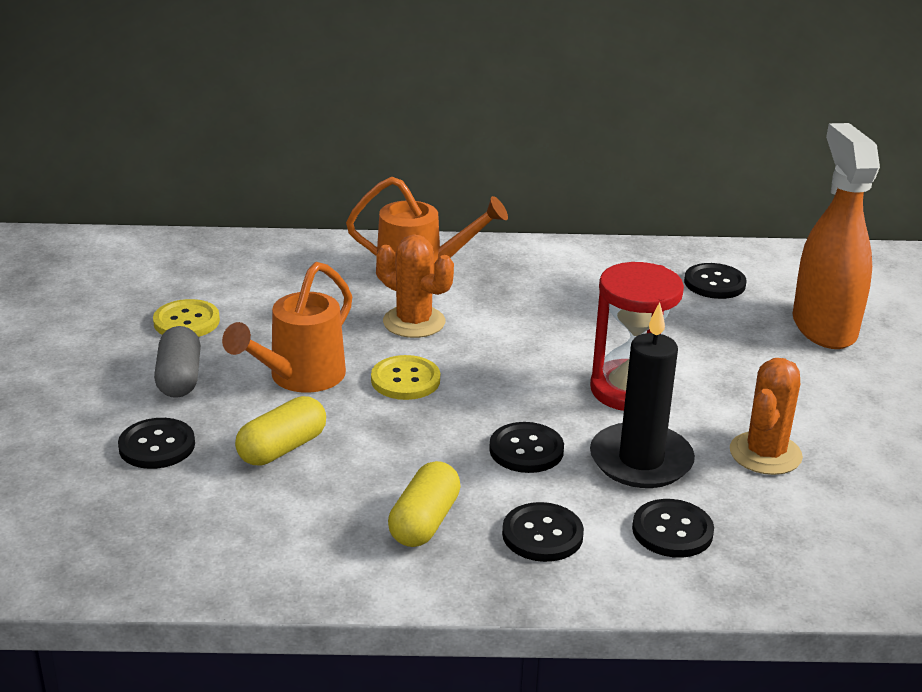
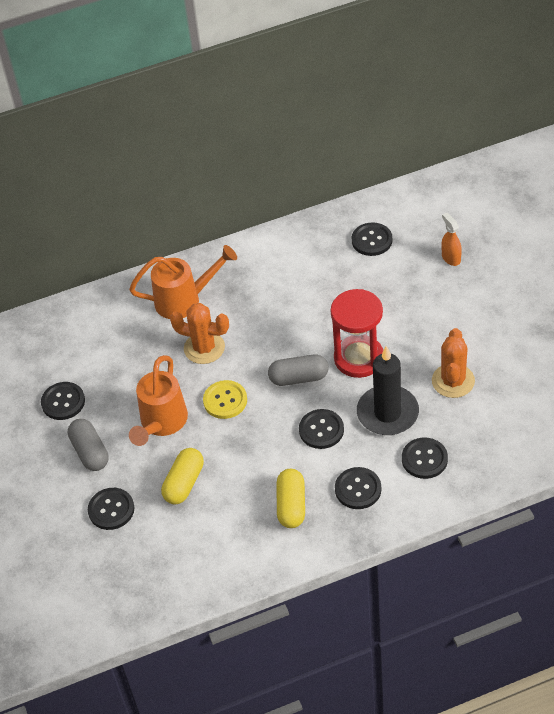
camera: 15 degrees left, 20 degrees up
(186, 321) = (63, 402): yellow button -> black button
(527, 386) = (299, 378): none -> grey capsule
(823, 327) = (451, 258): orange spray bottle -> orange spray bottle, size x0.42

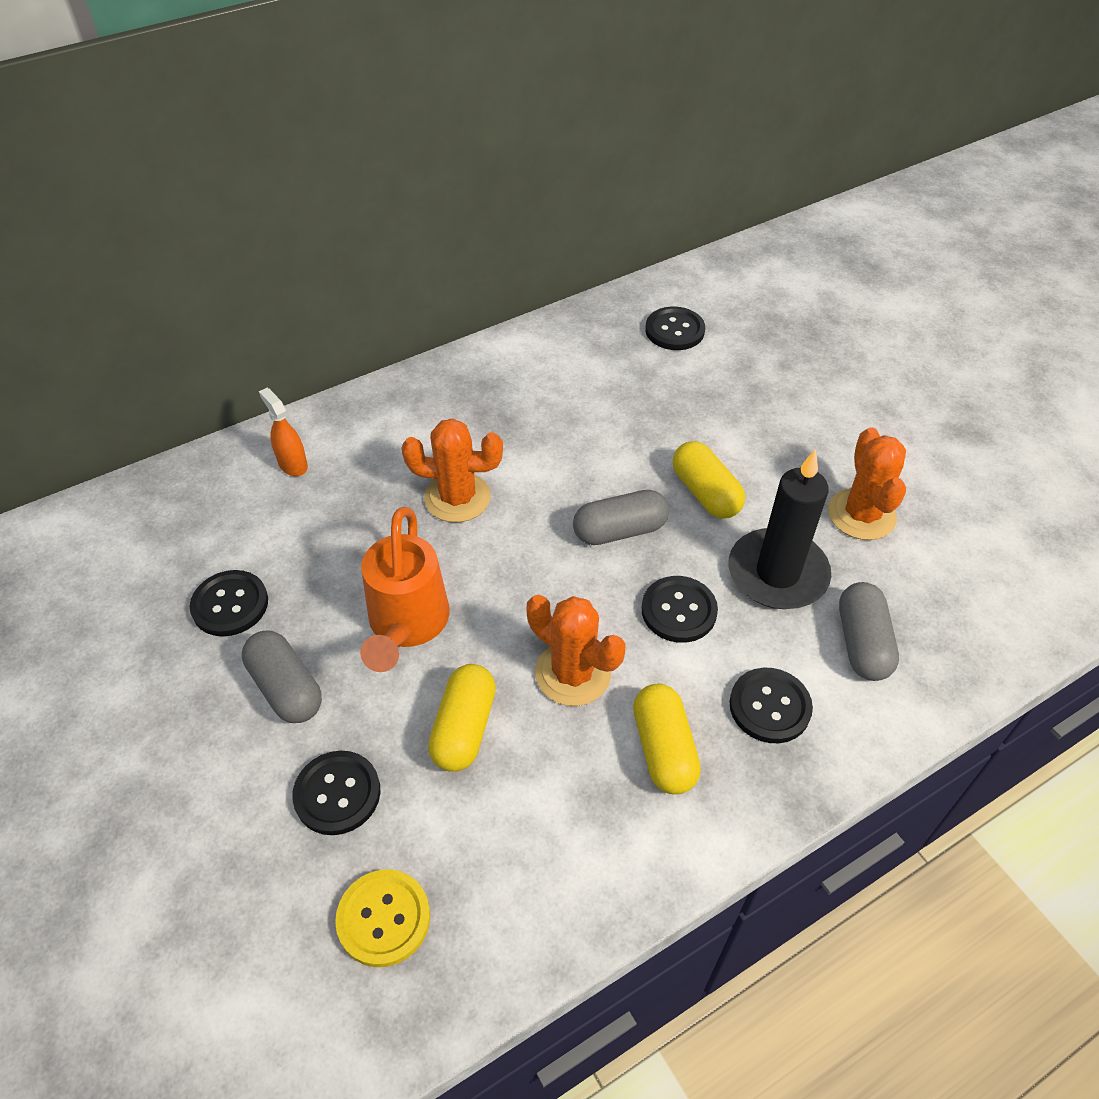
camera: 15 degrees left, 0 degrees up
(184, 300) = (413, 430): orange watering can -> none
(225, 400) = (508, 577): yellow button -> yellow button (383, 918)
(250, 460) = (573, 673): none -> orange cactus
(359, 358) = (705, 493): red hourglass -> yellow capsule
(424, 459) = (862, 643): black button -> grey capsule
(451, 258) = (794, 345): orange spray bottle -> orange spray bottle (292, 464)

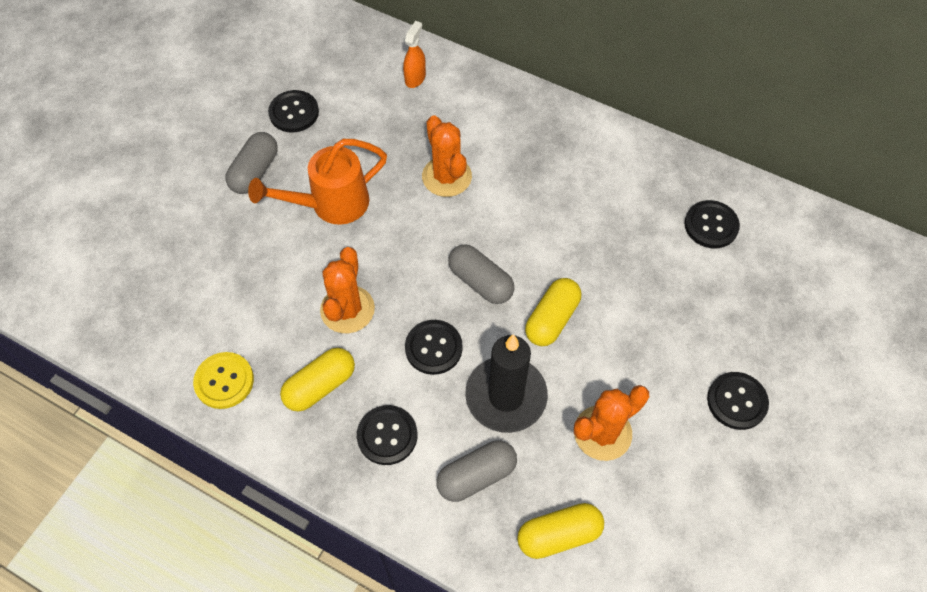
camera: 60 degrees right, 10 degrees up
(337, 794) = (203, 234): black button -> black button (737, 401)
(383, 918) = (143, 296): yellow button -> yellow button (224, 381)
(464, 728) = (276, 272): yellow capsule -> yellow capsule (559, 535)

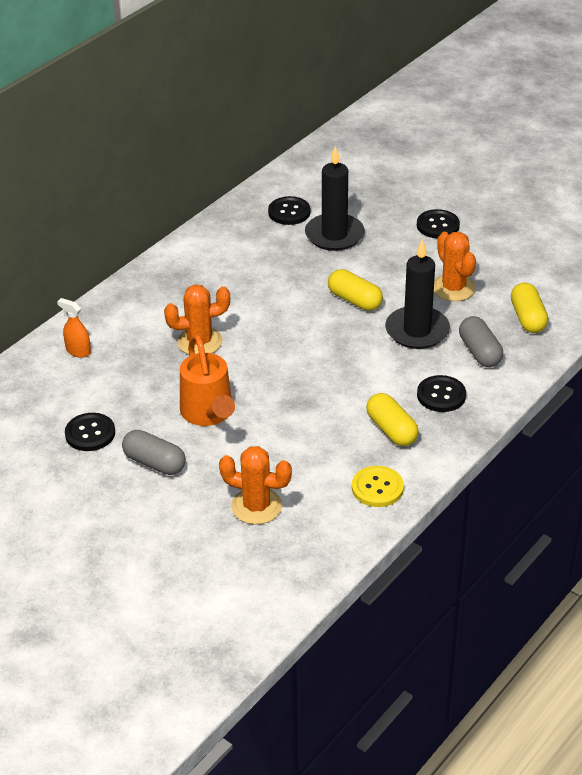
camera: 80 degrees left, 20 degrees down
(347, 309) = (322, 410): orange cactus -> orange cactus (256, 506)
(433, 348) = (368, 364): black button -> none
(480, 282) = (312, 333): grey capsule -> none
(678, 281) = (334, 235): none -> black candle

